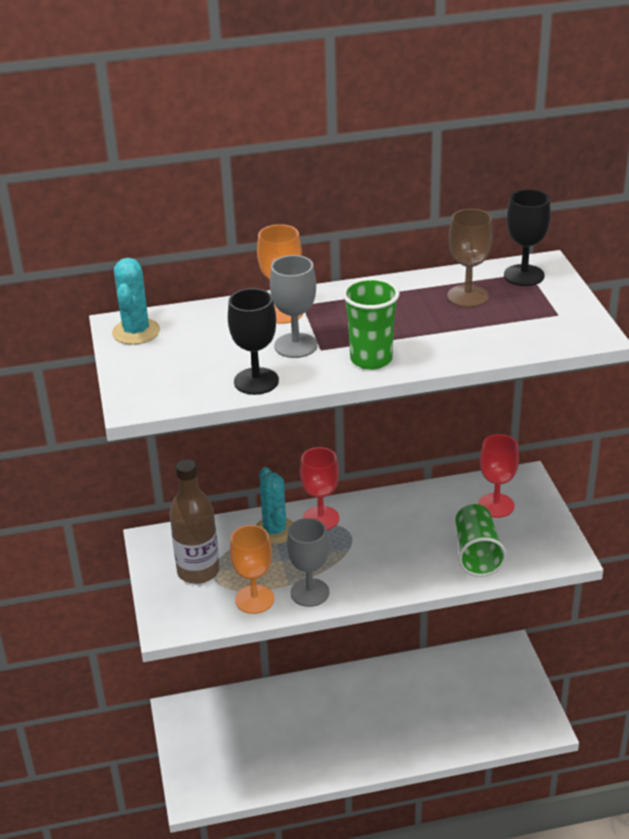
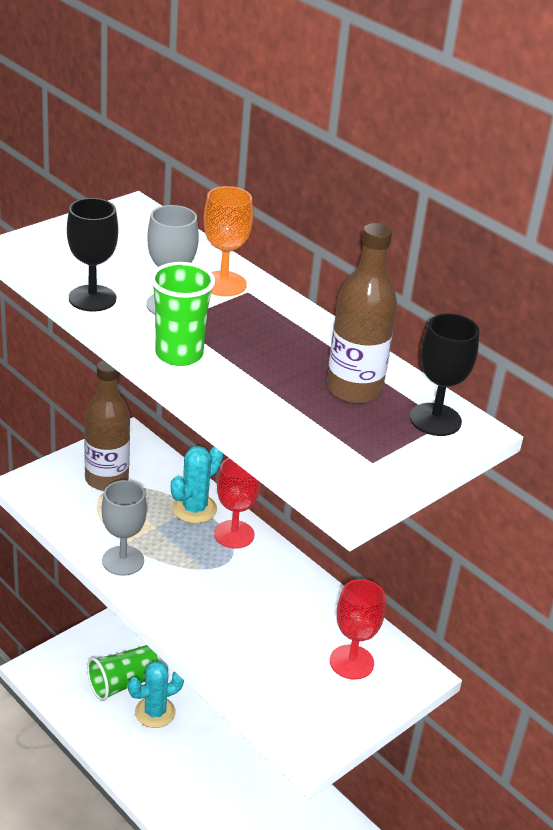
camera: 55 degrees right, 0 degrees up
(136, 332) = (127, 218): turquoise cactus -> turquoise cactus (155, 712)
(254, 599) = (91, 527): orange goblet -> none
(468, 296) = (354, 389): brown goblet -> brown bottle
(476, 553) = (261, 668): green cup -> green cup (123, 683)

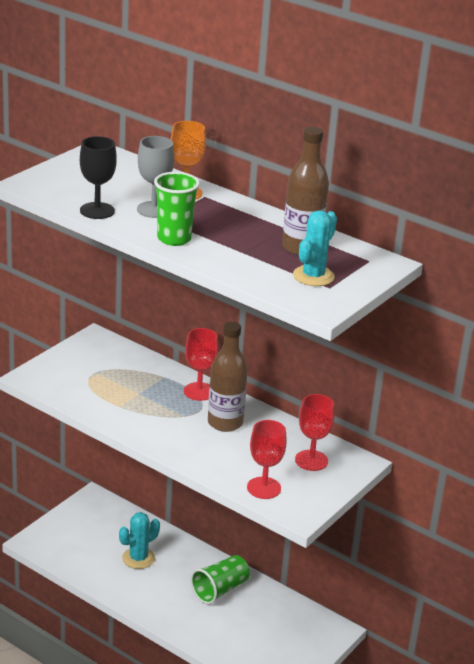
camera: 10 degrees left, 5 degrees down
(106, 479) = (89, 366): brown bottle -> brown bottle (225, 423)
(123, 561) = (122, 418): grey goblet -> none
(123, 683) = (106, 542): green cup -> green cup (220, 590)
(194, 509) = (163, 378): turquoise cactus -> turquoise cactus (313, 276)
(275, 697) = (264, 488): none -> red goblet
(435, 420) = (362, 260): black goblet -> none

